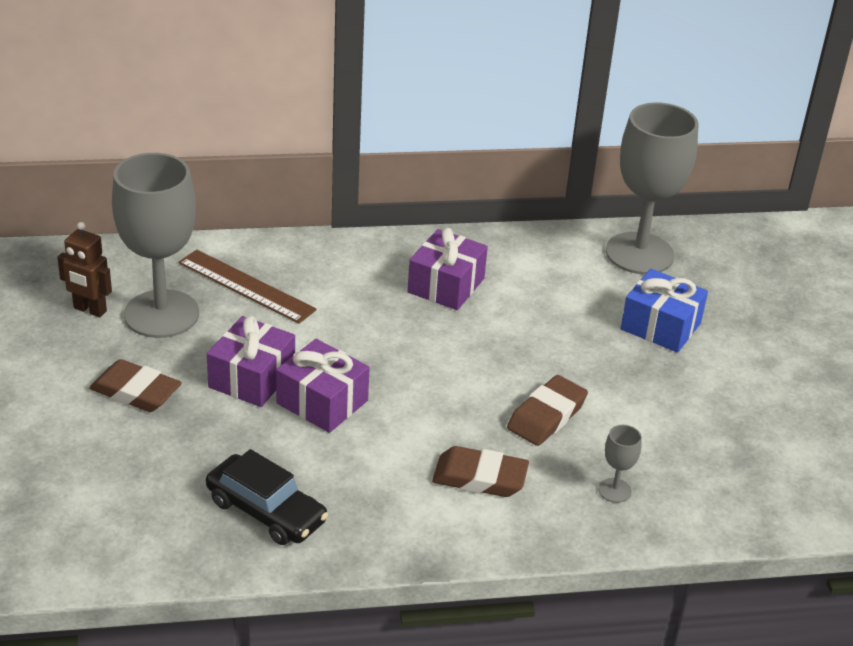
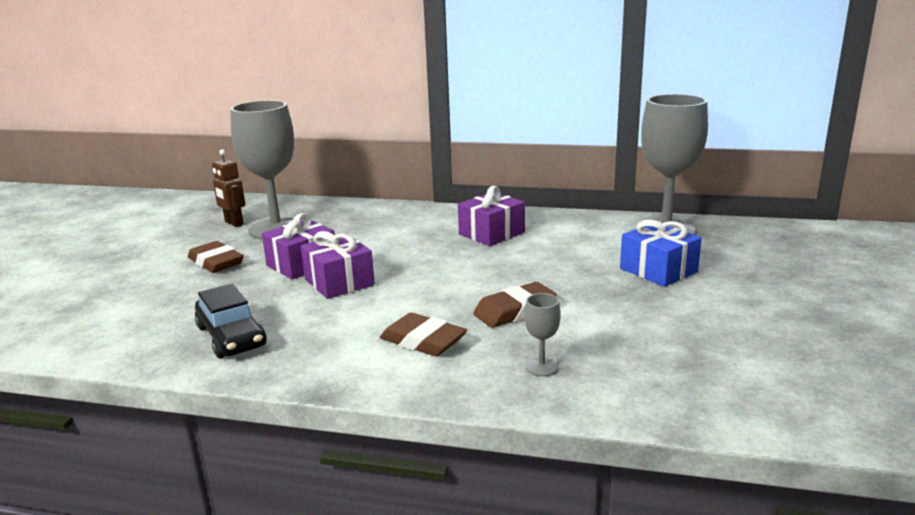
camera: 25 degrees right, 15 degrees down
(246, 286) = (346, 222): brown ruler -> none

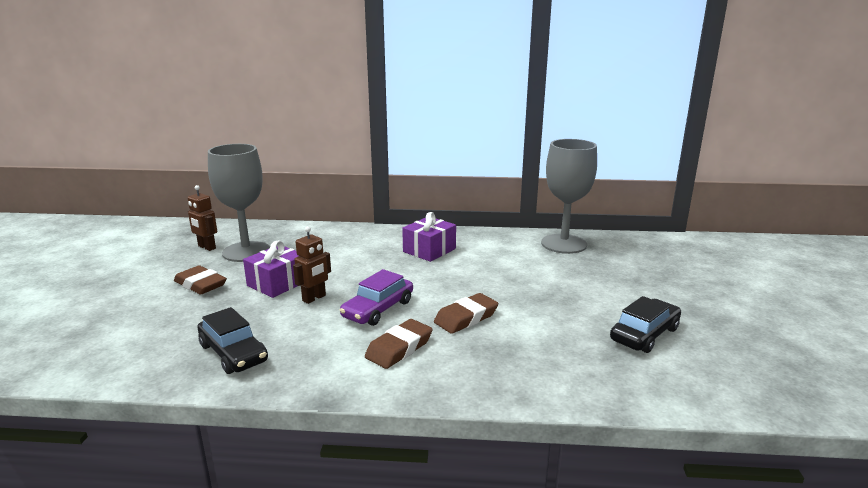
camera: 10 degrees left, 0 degrees up
(339, 282) = (314, 298): purple gift -> brown robot
(410, 297) = (378, 309): none -> purple car
(423, 341) = (399, 348): brown eraser -> brown eraser turned 75 degrees counterclockwise
(541, 367) = (500, 365): grey goblet -> none
(658, 270) = (567, 278): blue gift -> none
(743, 340) = (644, 334): none -> black car

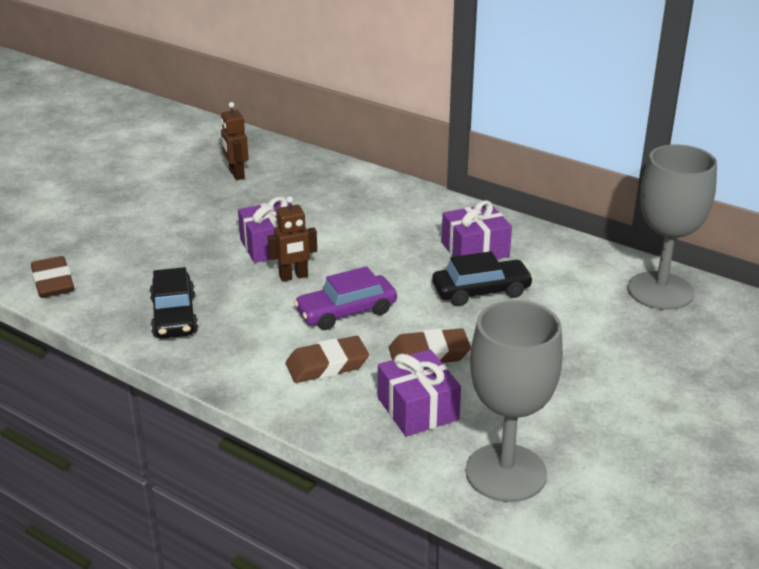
camera: 30 degrees right, 10 degrees up
(200, 284) = (198, 224): brown eraser -> brown eraser (53, 282)
(246, 252) = (272, 192): grey goblet -> grey goblet (506, 473)
(497, 355) = (418, 408): none -> purple gift
(644, 334) = (613, 446): black car -> black car (481, 291)

